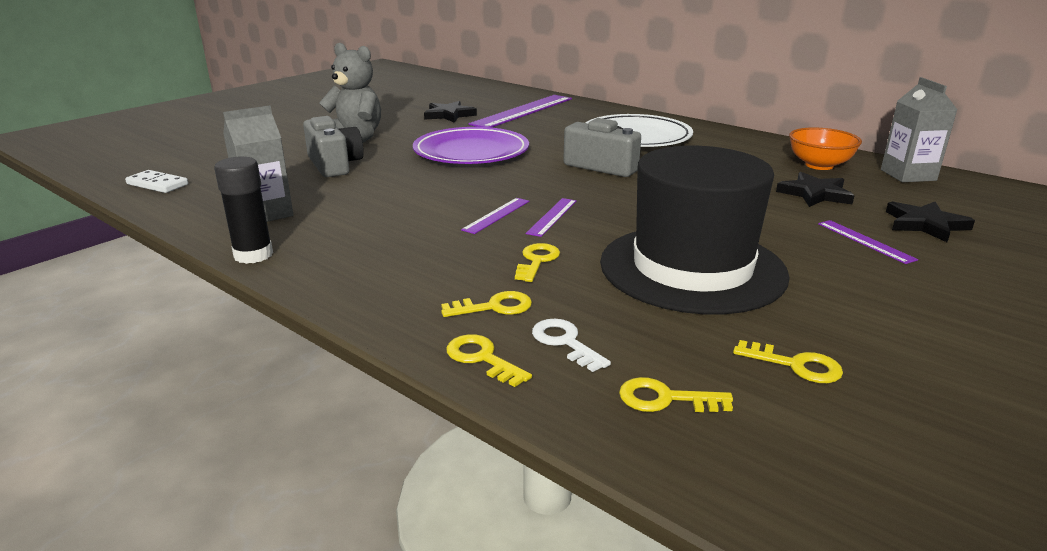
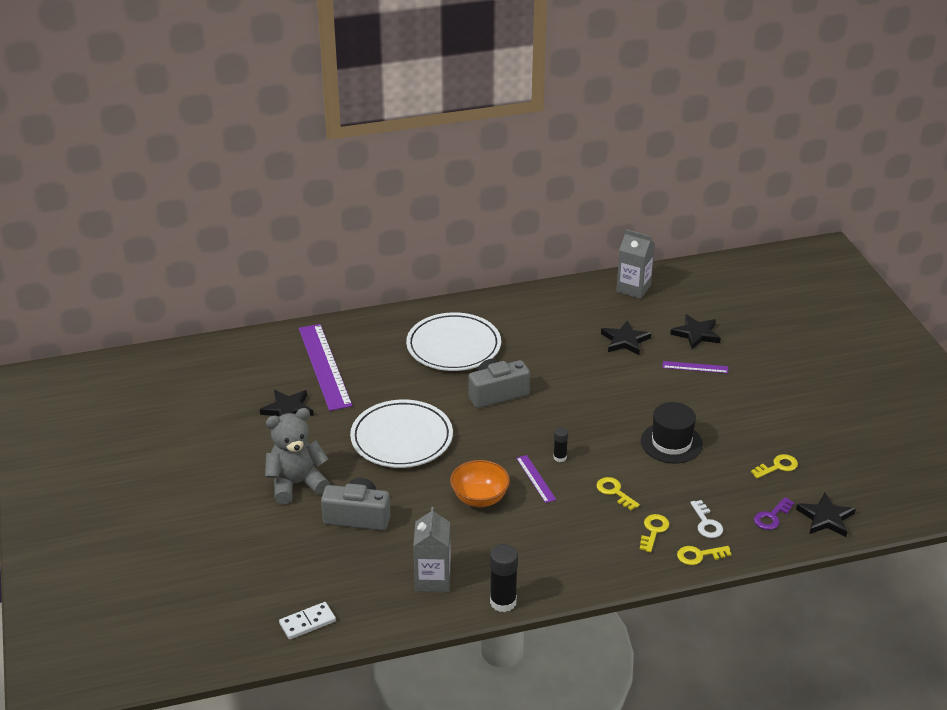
camera: 55 degrees left, 10 degrees up
(471, 152) = (401, 438): purple plate -> white plate
(552, 217) = (560, 457): purple ruler -> black glue stick
(565, 342) = (706, 523): white key -> white key turned 105 degrees counterclockwise
(665, 399) = (771, 517): yellow key -> purple key
(692, 268) = (671, 443): black hat -> black hat, size x0.55
(753, 465) = (826, 518): none -> black star
(819, 165) = (586, 308): orange bowl -> orange bowl (479, 498)

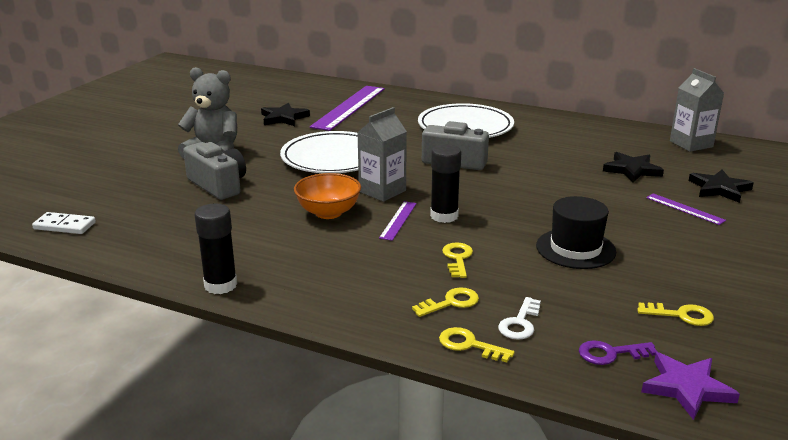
camera: 40 degrees right, 10 degrees down
(432, 579) = (197, 243): grey carton -> grey carton (382, 191)
(560, 457) = (444, 216): black glue stick -> black glue stick, size x1.79
(826, 518) = (687, 388): black star -> purple star

